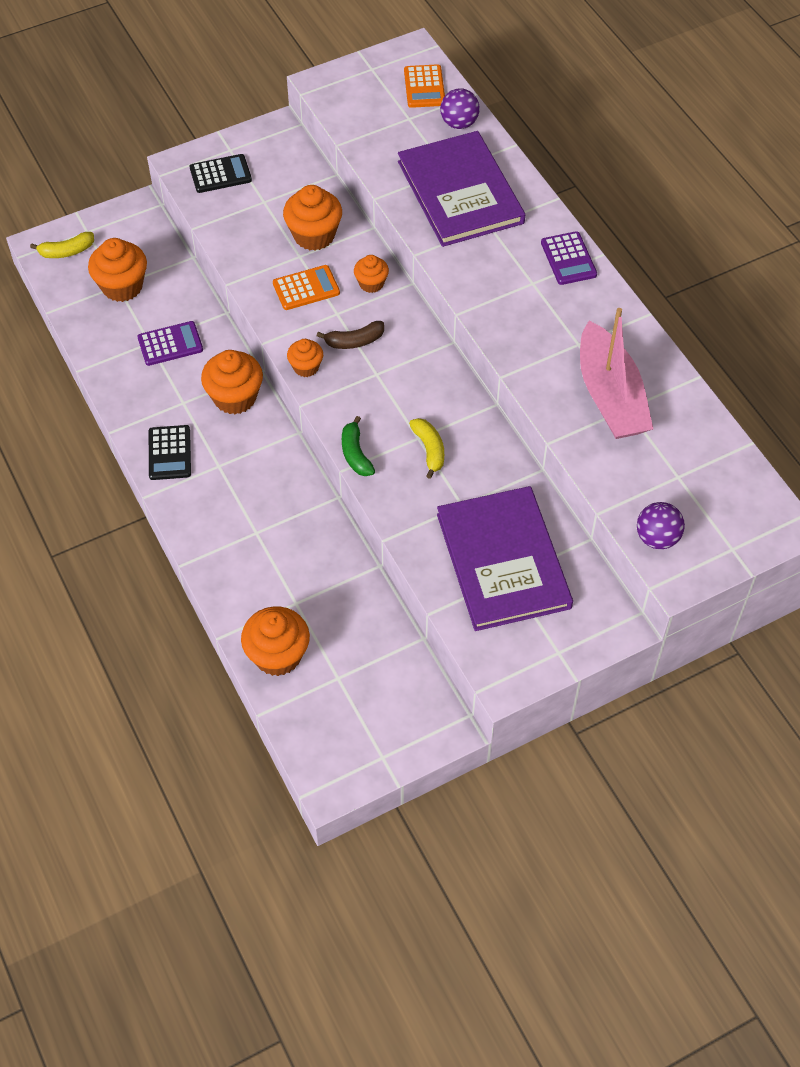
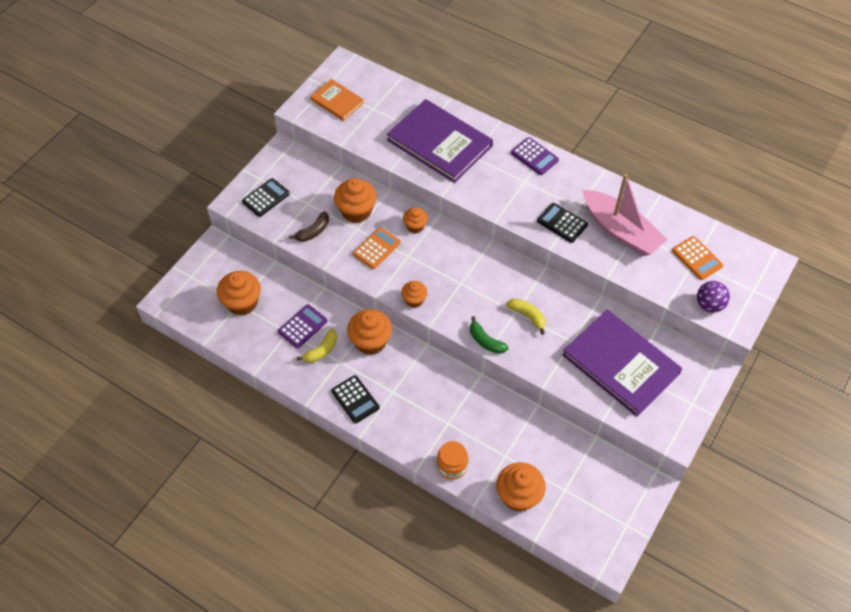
camera: 30 degrees left, 0 degrees up
(67, 251) = (186, 296): yellow banana -> yellow banana (321, 350)
(224, 582) = (452, 466): none -> orange jar
(354, 341) = (432, 268): brown banana -> brown banana (313, 231)
(372, 92) = (337, 101): none -> orange book
(424, 87) = (367, 84): orange calculator -> orange calculator (697, 258)
(459, 123) = (406, 99): purple ball -> none
(541, 353) = (562, 223): none -> black calculator

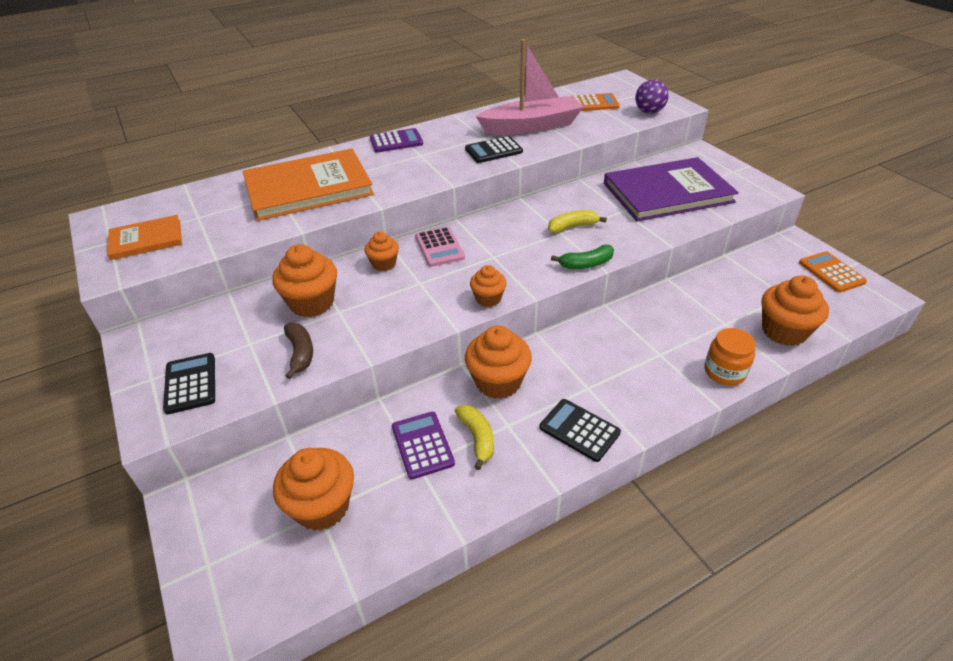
camera: 60 degrees left, 15 degrees down
(355, 399) = (579, 430): black calculator -> black calculator turned 135 degrees counterclockwise
(376, 248) = (384, 304): orange calculator -> orange calculator (831, 272)
(439, 143) = (308, 188): purple book -> orange book
(452, 247) = (439, 247): none -> pink calculator

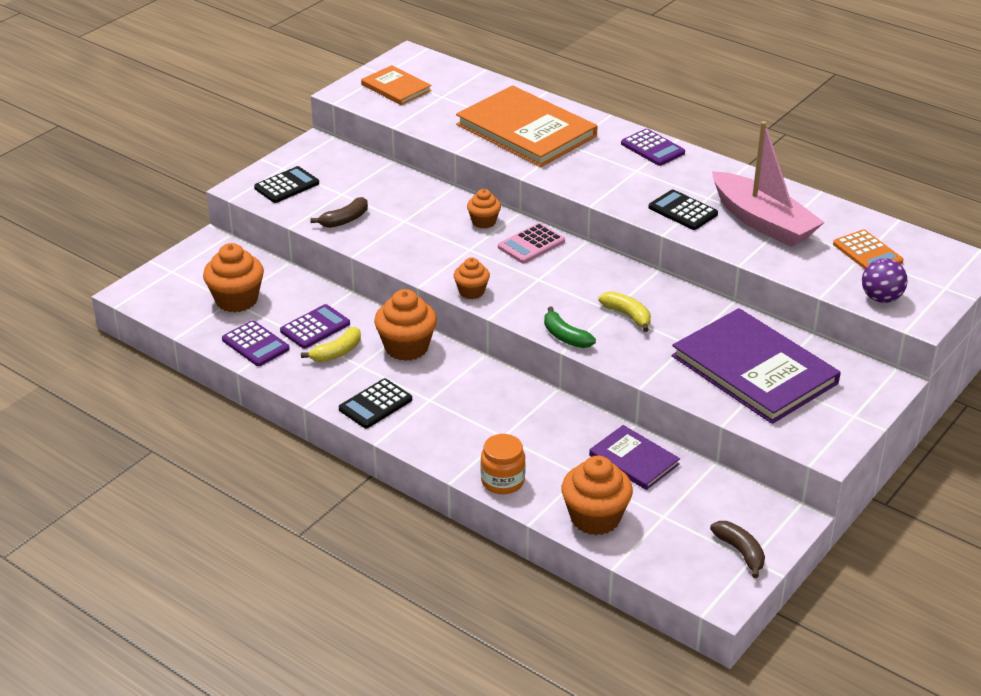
camera: 65 degrees right, 5 degrees down
(312, 303) = (406, 204): orange cupcake -> none
(421, 510) = (255, 344): none -> purple calculator
(579, 430) = (375, 404): black calculator -> black calculator turned 150 degrees counterclockwise
(712, 291) = (634, 460): none -> purple book
(831, 272) = (740, 552): orange calculator -> brown banana

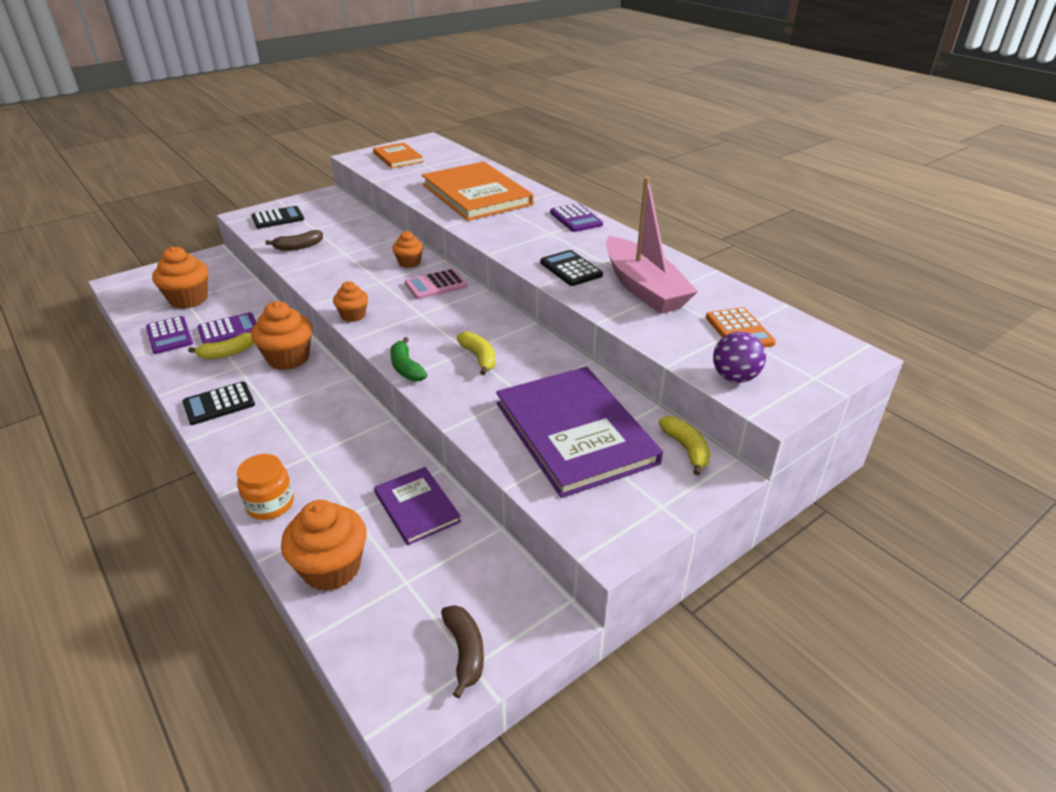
camera: 15 degrees right, 0 degrees up
(853, 367) = (686, 449): none -> yellow banana

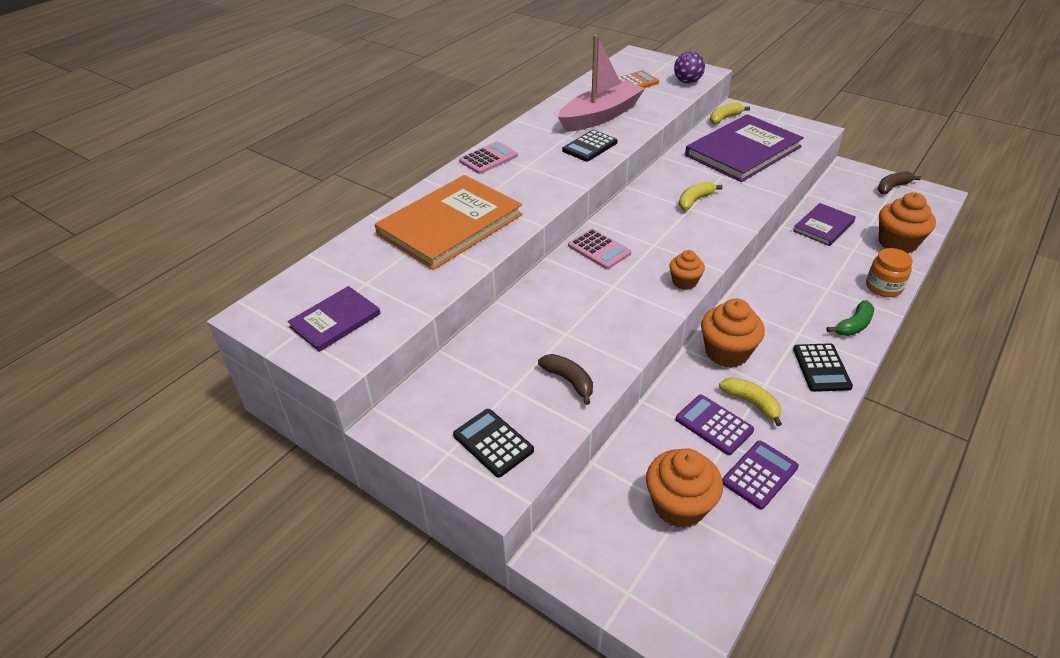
camera: 105 degrees left, 5 degrees up
(219, 404) = (821, 368): black calculator -> black calculator turned 45 degrees clockwise
(398, 157) = (335, 320): orange book -> purple book
(406, 368) = (735, 229): green banana -> green banana (853, 325)
(409, 263) = (563, 279): orange cupcake -> none
(576, 219) = (488, 158): purple calculator -> pink calculator

